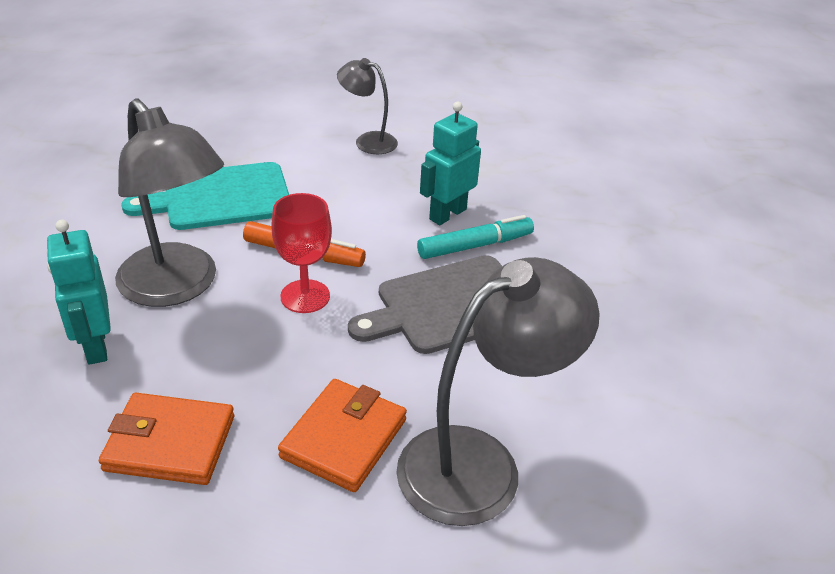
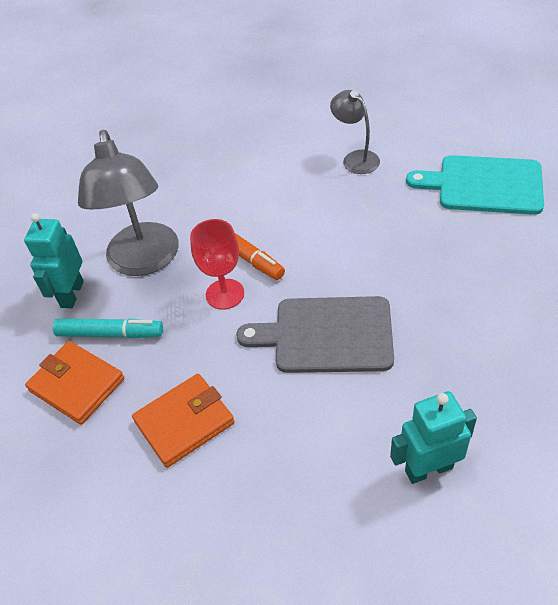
camera: 35 degrees right, 10 degrees up
(220, 197) = (214, 189): turquoise cutting board -> turquoise cutting board (484, 185)
(447, 214) = (378, 247): turquoise robot -> turquoise robot (428, 468)
(475, 245) = (382, 283): turquoise marker -> turquoise marker (110, 334)
(480, 463) = (266, 479): grey lamp -> none

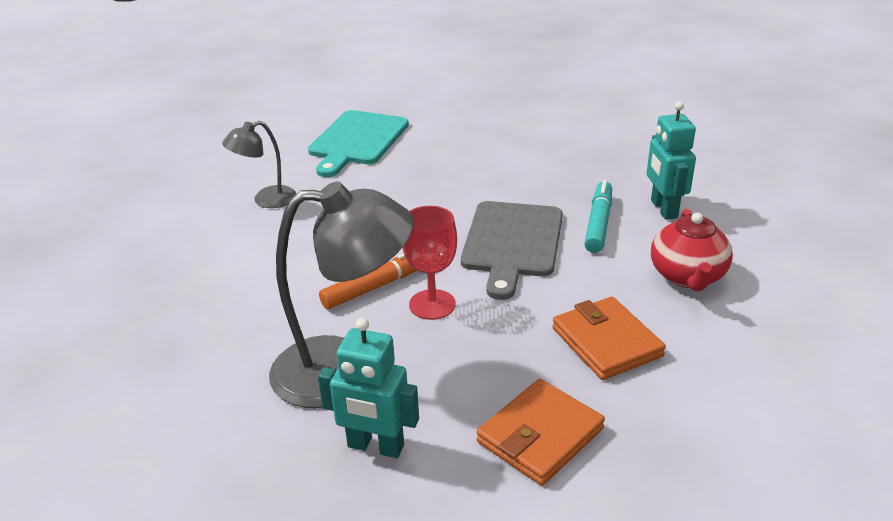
camera: 85 degrees left, 15 degrees down
(110, 334) = (463, 404): turquoise marker -> turquoise marker (598, 223)
(295, 492) = (687, 276): none -> red teapot

